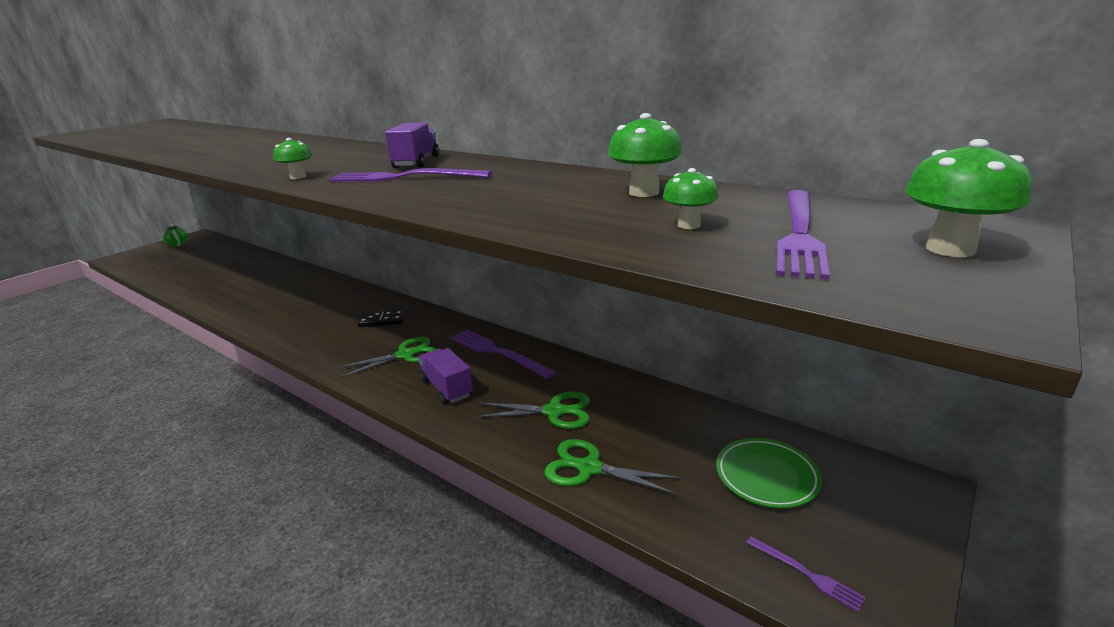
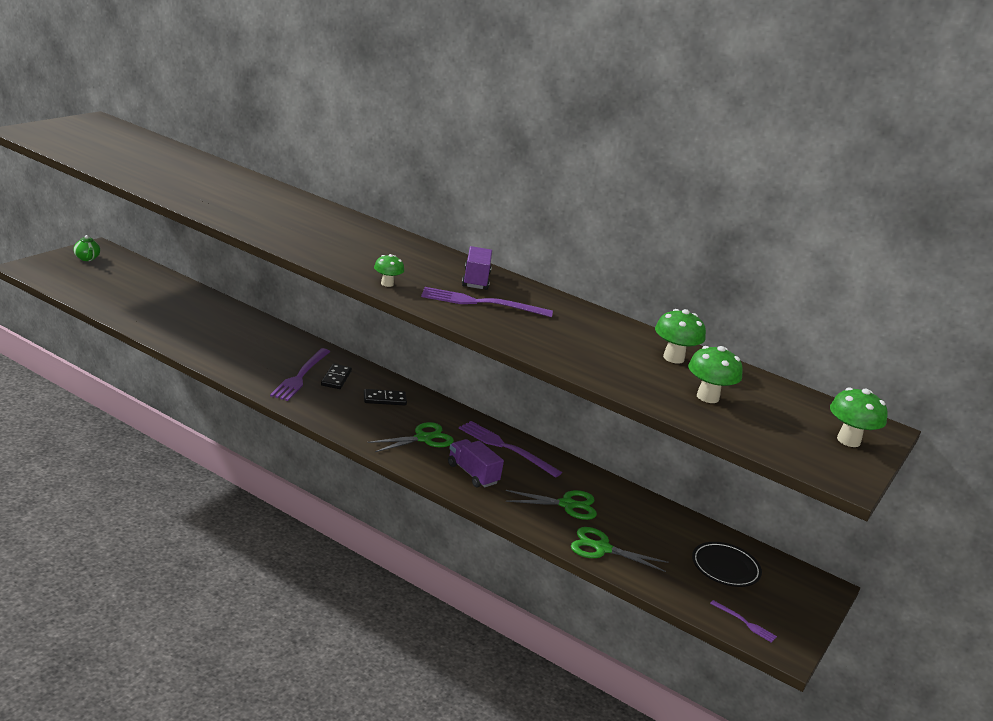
camera: 10 degrees left, 0 degrees up
(342, 308) = (336, 378): none -> black domino
(688, 225) = (707, 397): green mushroom -> green mushroom, size x1.60
(766, 476) = (725, 568): green plate -> black plate
(799, 233) = (772, 415): purple fork -> purple fork (301, 376)

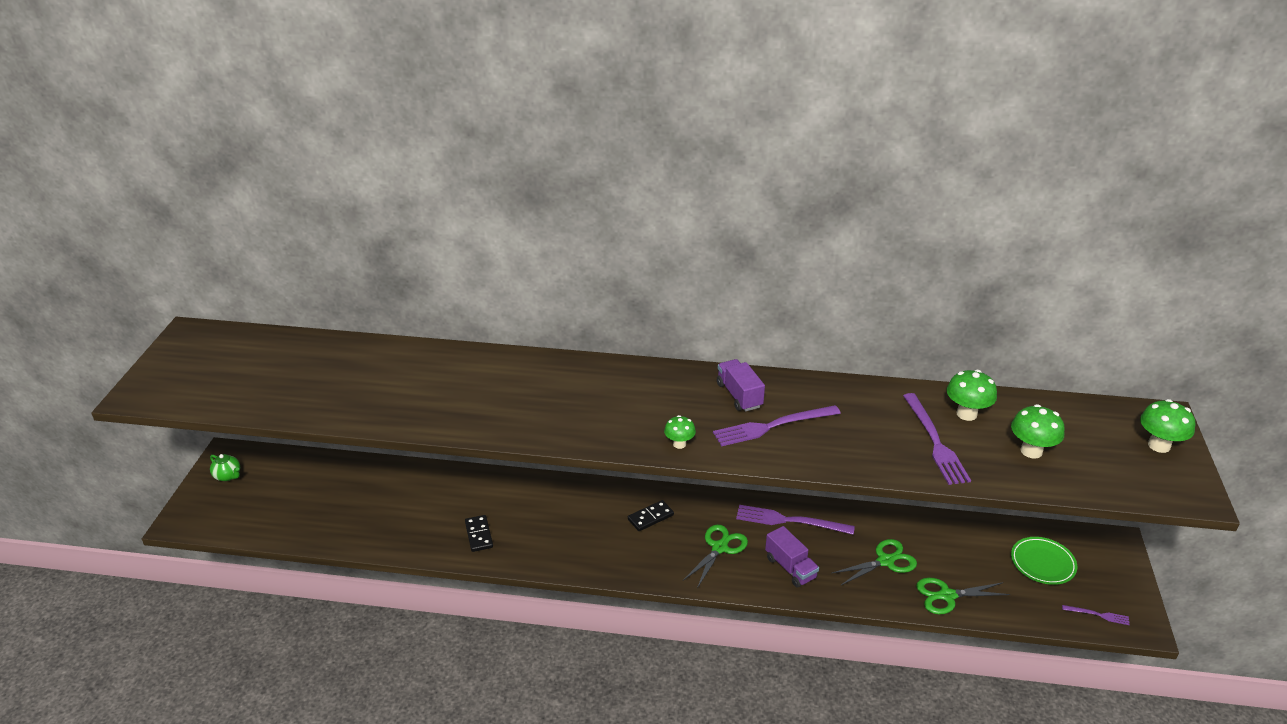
camera: 20 degrees left, 10 degrees up
(301, 376) = (558, 528): purple fork -> purple fork (935, 441)
(336, 378) = (590, 514): black domino -> black domino (479, 535)
(472, 474) = (790, 568): purple truck -> purple truck turned 150 degrees counterclockwise
(725, 568) = (1042, 563): black plate -> green plate

